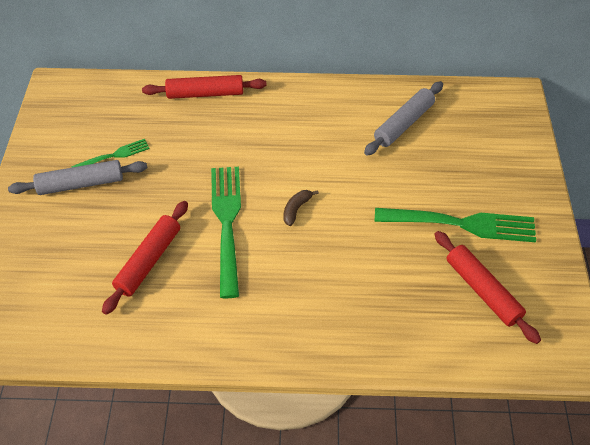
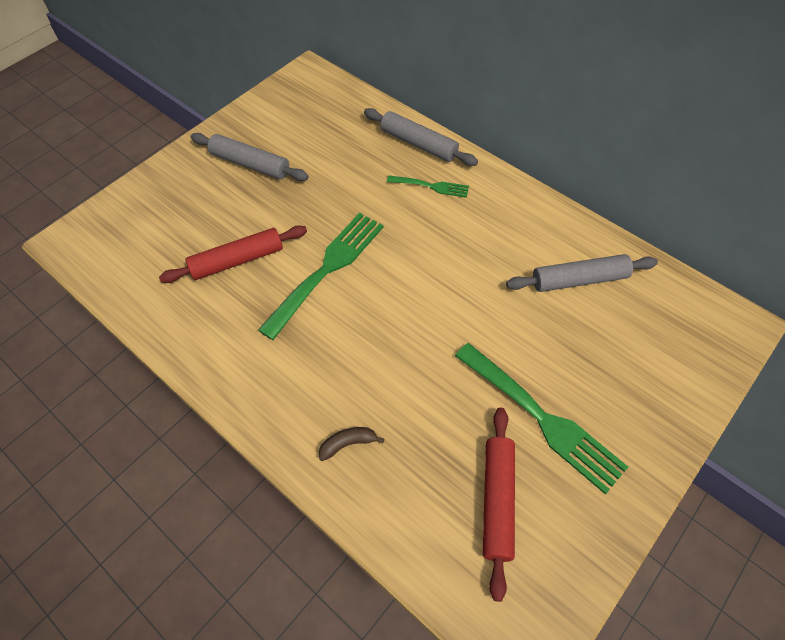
camera: 40 degrees right, 5 degrees up
(114, 155) = (296, 155): green fork -> green fork (431, 186)
(205, 93) = (418, 144): red rolling pin -> grey rolling pin
(296, 209) = (396, 296): brown banana -> brown banana (348, 444)

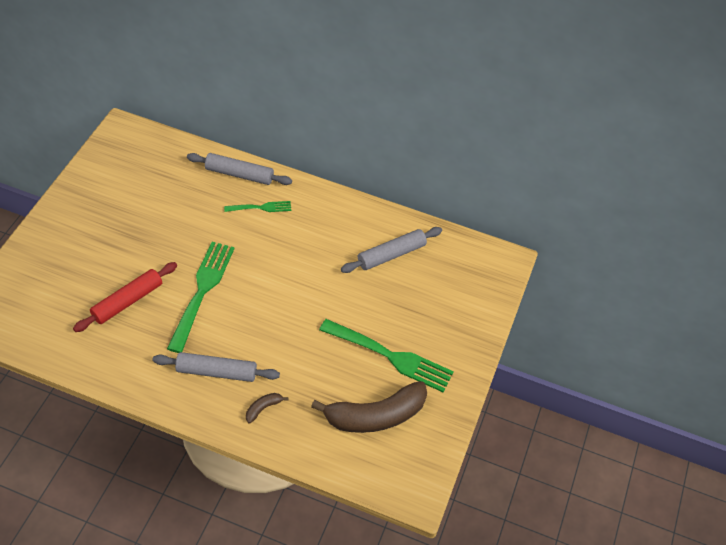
camera: 25 degrees left, 5 degrees down
(250, 164) = (105, 221): grey rolling pin -> grey rolling pin (216, 372)
(497, 501) = (375, 416): red rolling pin -> brown banana

